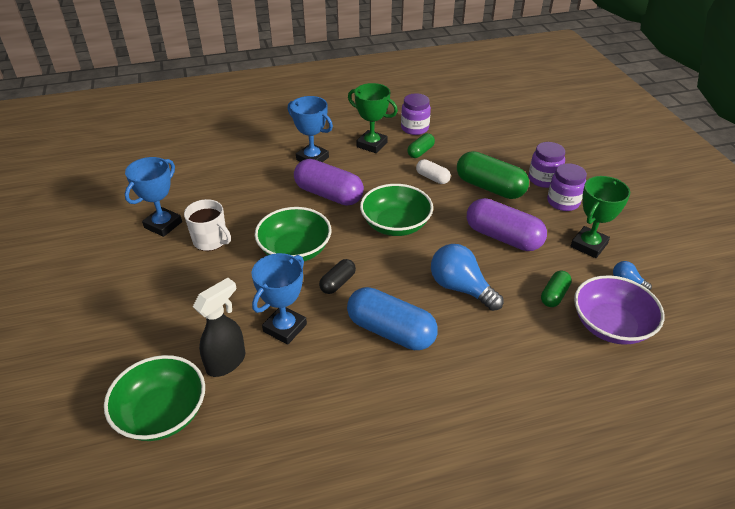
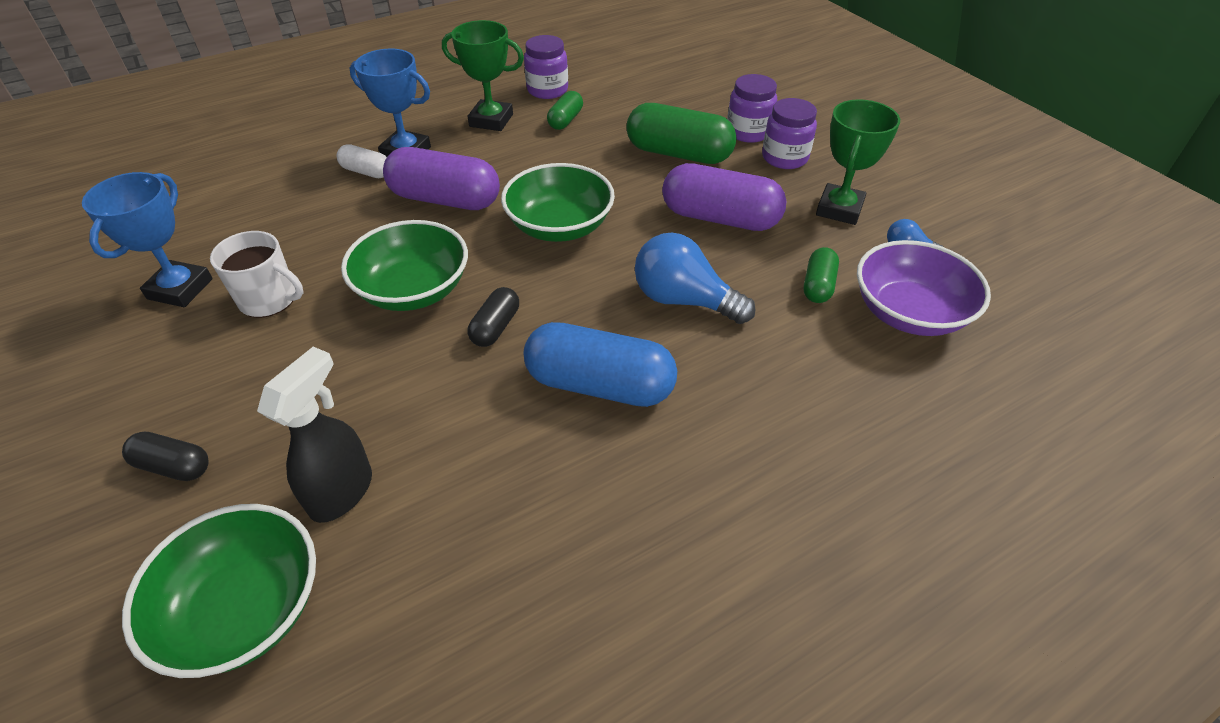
camera: 15 degrees left, 5 degrees up
(141, 328) = (174, 466): none -> black capsule
(285, 328) = (428, 414): blue trophy -> none
(432, 178) = (594, 153): white capsule -> white capsule (366, 172)

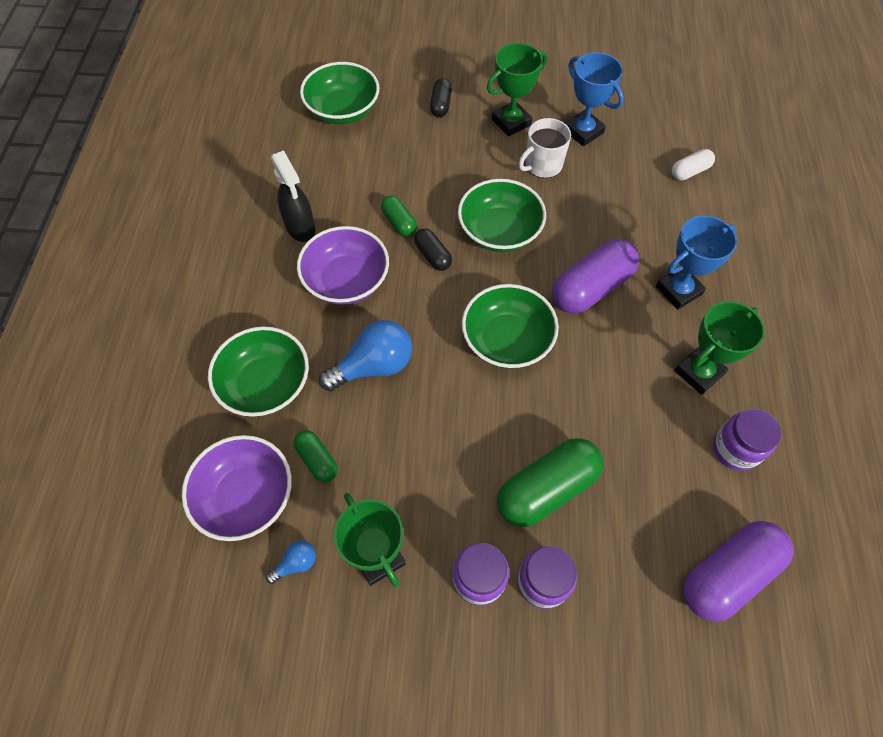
camera: 125 degrees right, 15 degrees up
(174, 466) = (441, 105): black capsule -> black capsule turned 45 degrees counterclockwise
(187, 364) = (511, 122): none -> green trophy
(343, 492) = (373, 154): black spray bottle -> black spray bottle (301, 228)
(366, 172) = (663, 256): white capsule -> white capsule (690, 171)
(565, 120) = (664, 431): green capsule -> green capsule (399, 222)
(600, 385) = (346, 280): blue capsule -> purple bowl
(720, 218) = (437, 453): purple capsule -> purple capsule (728, 574)
(799, 372) = (266, 384): none -> green bowl

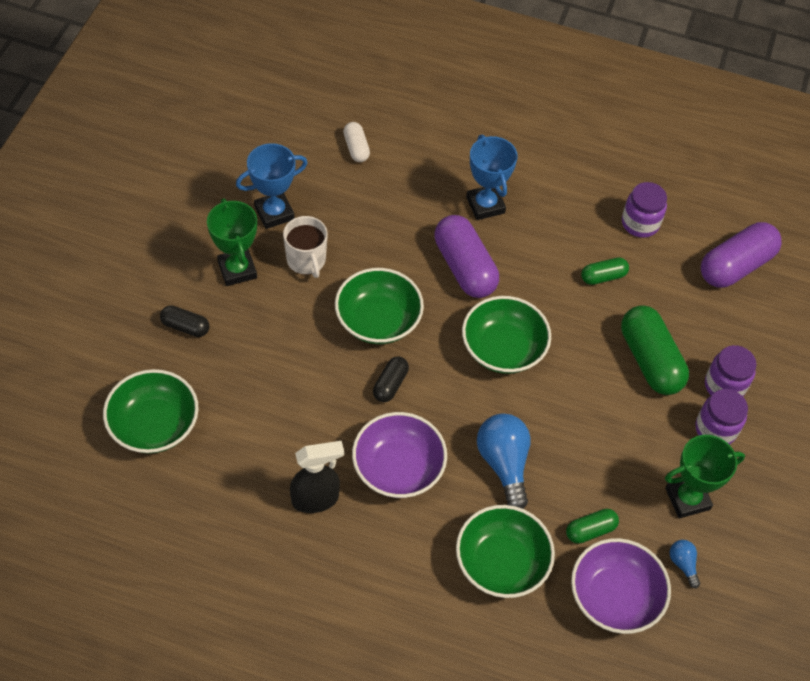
camera: 80 degrees left, 5 degrees down
(399, 222) = (338, 404): green capsule -> green capsule (603, 277)
(433, 256) = (390, 384): black capsule -> black capsule turned 45 degrees counterclockwise
(699, 372) = (568, 221): green trophy -> none
(728, 574) = (736, 266): purple capsule -> purple capsule turned 75 degrees clockwise

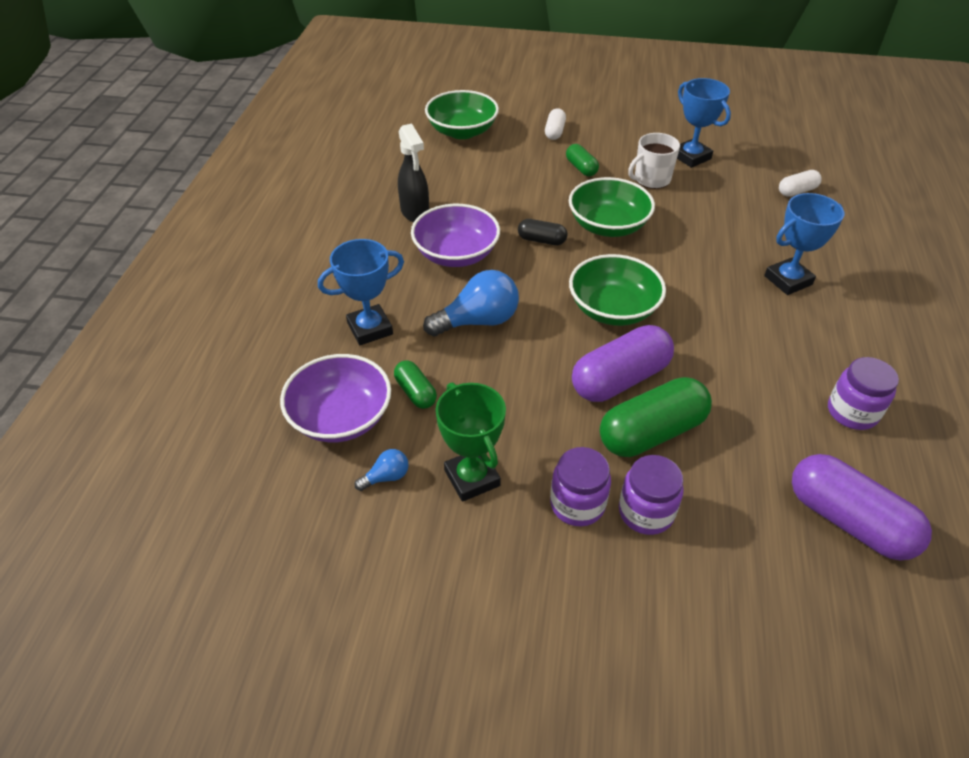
camera: 85 degrees right, 10 degrees down
(185, 327) = (554, 132): black capsule -> white capsule
(237, 270) = (621, 147): green trophy -> none
(464, 267) = (699, 273): purple capsule -> purple capsule (620, 379)
(501, 563) = (370, 329): green bowl -> blue trophy
(603, 277) = (749, 382): green capsule -> green capsule (581, 168)

